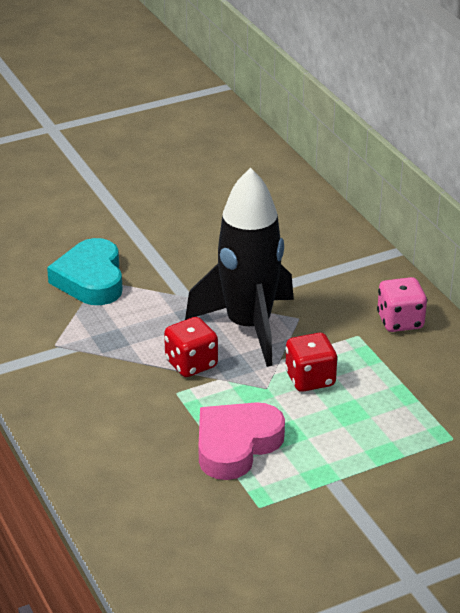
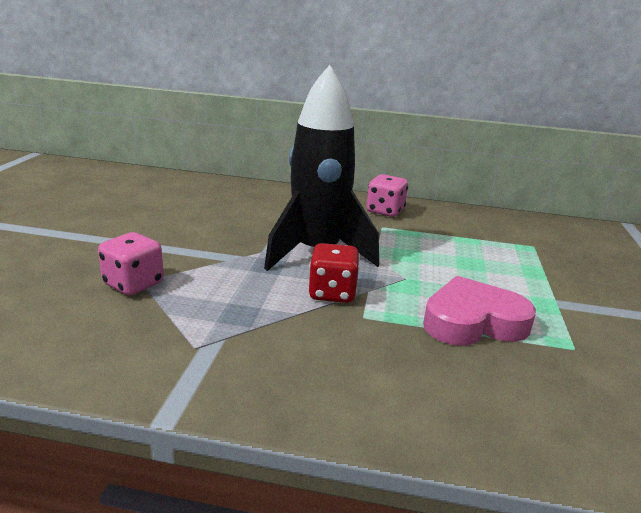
camera: 55 degrees left, 10 degrees down
(91, 279) = (133, 284): turquoise heart -> pink dice
(236, 445) = (473, 322): pink heart -> pink heart turned 90 degrees clockwise
(310, 379) = (414, 259): red dice -> none

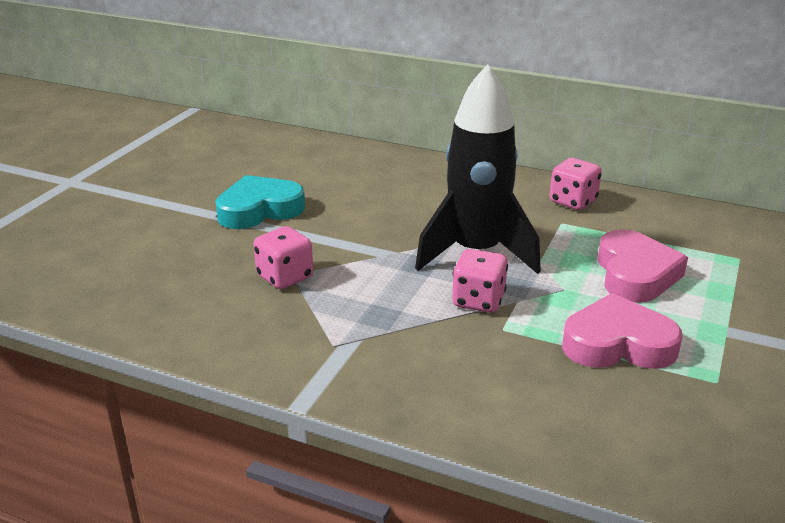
camera: 15 degrees right, 5 degrees up
(102, 227) = (259, 210): none -> turquoise heart
(332, 293) = (478, 301): red dice -> pink dice
(459, 262) = (635, 274): none -> pink heart

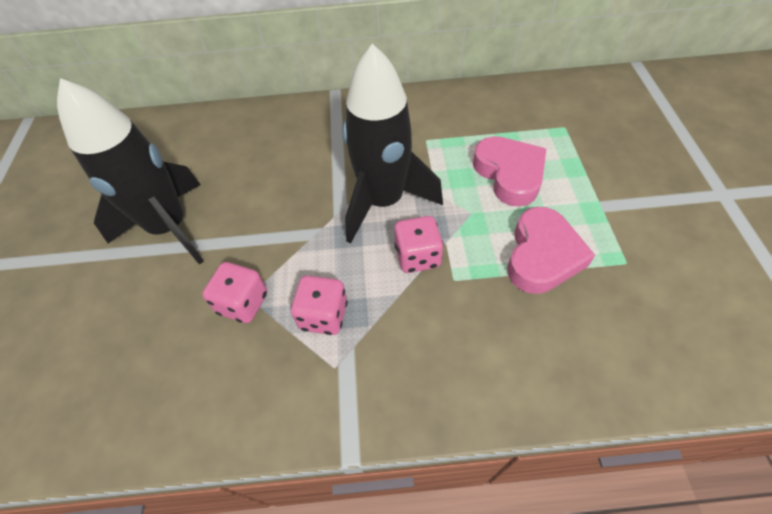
camera: 25 degrees left, 25 degrees up
(259, 210) = (169, 227): turquoise heart -> black rocket
(573, 201) = (420, 113): pink dice -> pink dice (323, 315)
(618, 344) = (542, 255): pink heart -> pink heart turned 135 degrees clockwise

